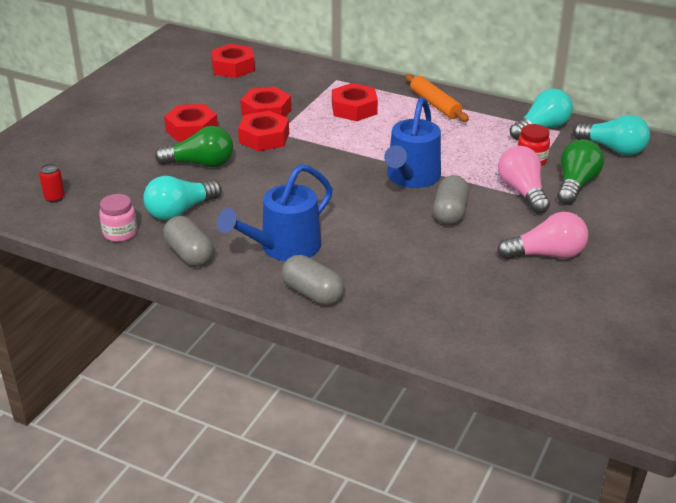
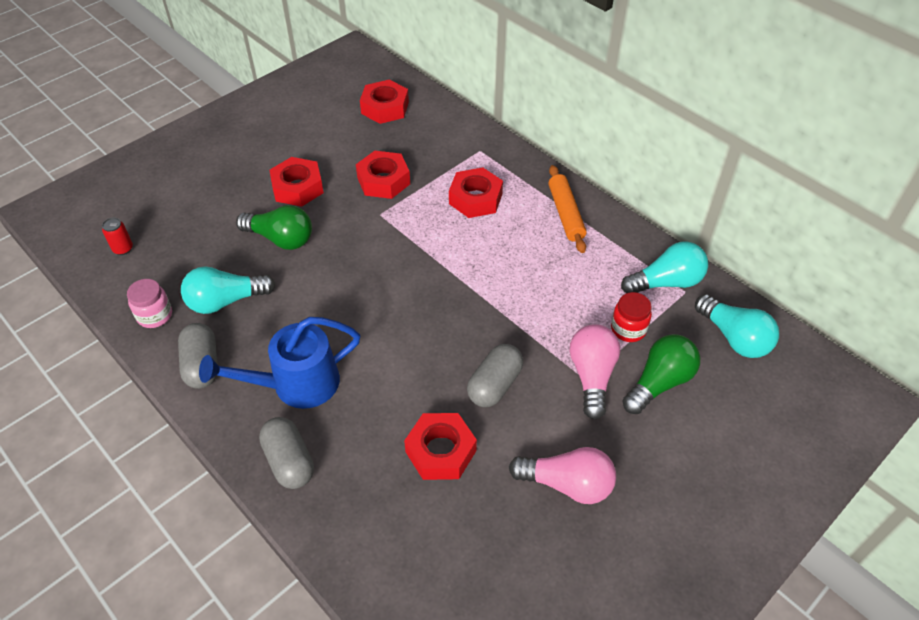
camera: 20 degrees right, 15 degrees up
(264, 138) = (361, 218): red nut -> red nut (440, 451)
(411, 178) = (480, 320): blue watering can -> none

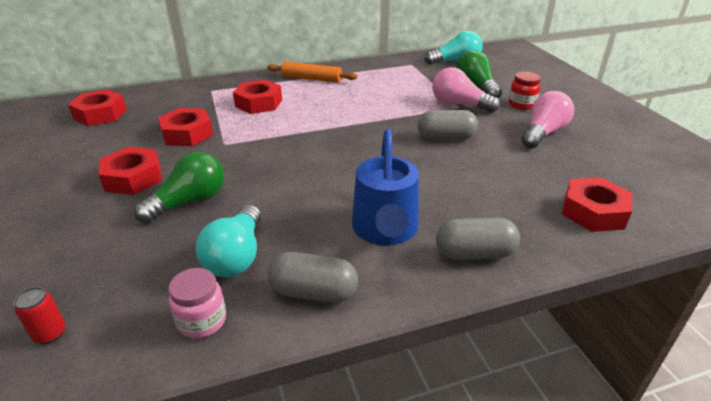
camera: 65 degrees left, 15 degrees down
(440, 451) = (496, 173): red nut -> red nut (593, 212)
(494, 385) = (446, 138): grey capsule -> grey capsule turned 60 degrees counterclockwise
(628, 329) = (428, 85): red jar -> red jar (521, 104)
(666, 282) = (400, 67): turquoise light bulb -> none

